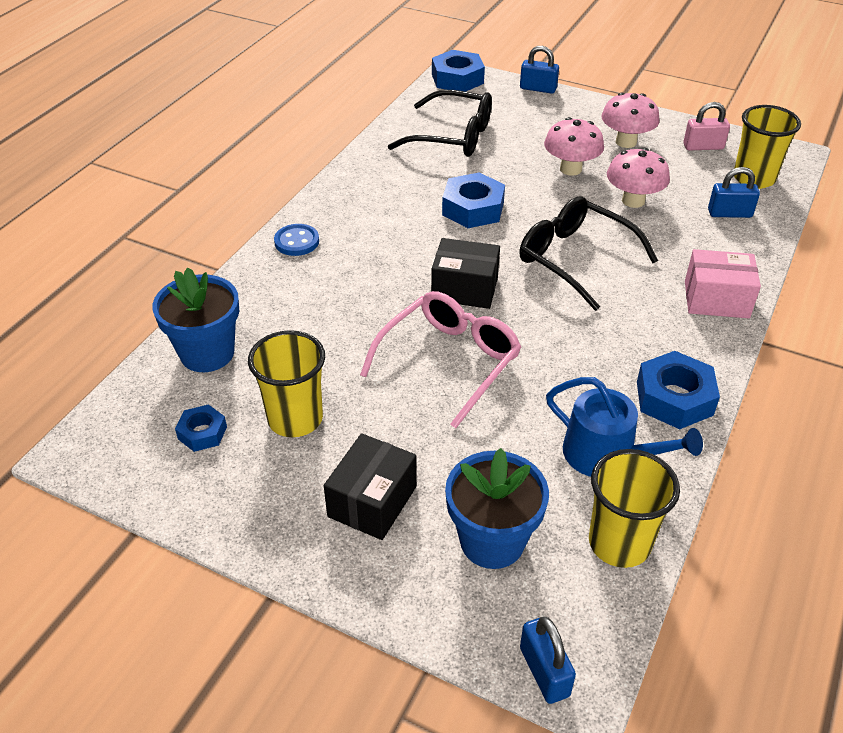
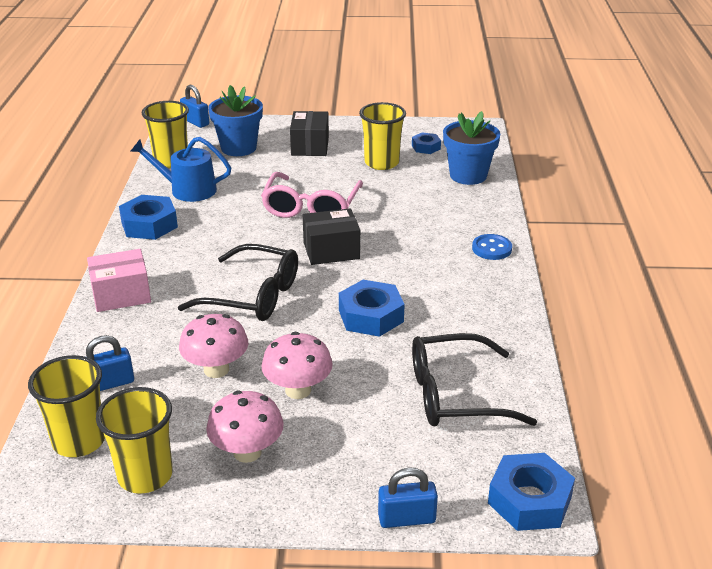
camera: 155 degrees right, 10 degrees down
(703, 146) = (145, 476): pink padlock -> yellow cup

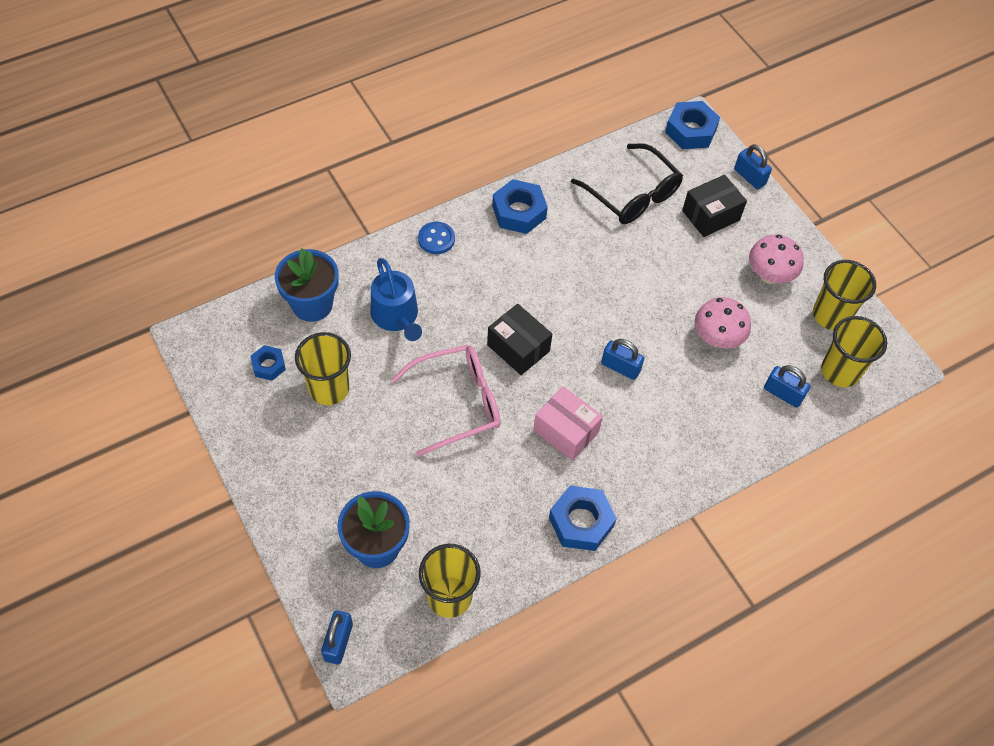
camera: 125 degrees left, 25 degrees up
(121, 295) = (691, 463): pink box -> pink box (566, 431)
(187, 190) = (497, 534): blue watering can -> blue watering can (396, 316)
(253, 296) = (620, 367): black glasses -> blue padlock
(298, 390) = (697, 279): pink mushroom -> none
(310, 146) = (330, 476): black box -> black box (711, 215)
(371, 316) = (586, 277): blue nut -> blue nut (519, 212)

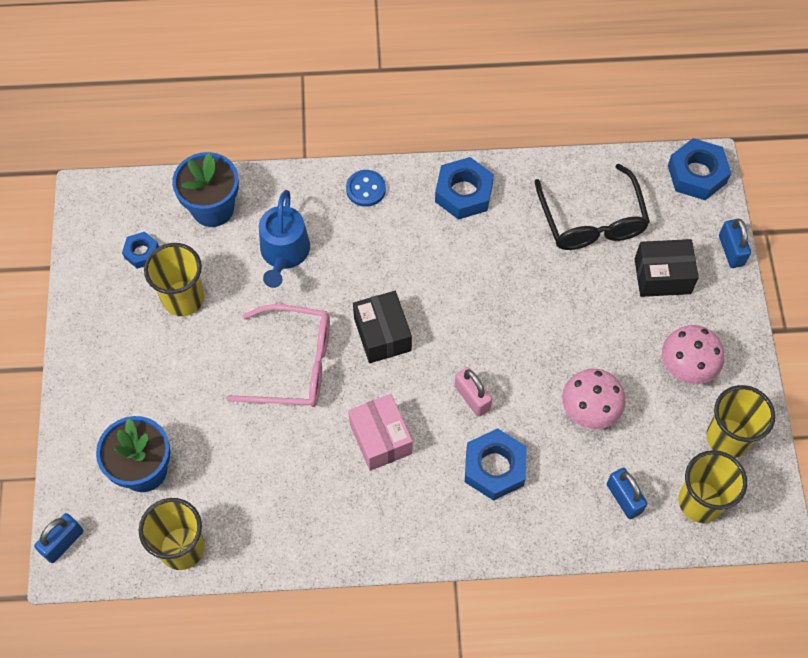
camera: 30 degrees right, 5 degrees up
(581, 522) = (343, 535): blue nut -> blue nut (494, 467)
(620, 367) = (472, 397): blue padlock -> pink padlock

